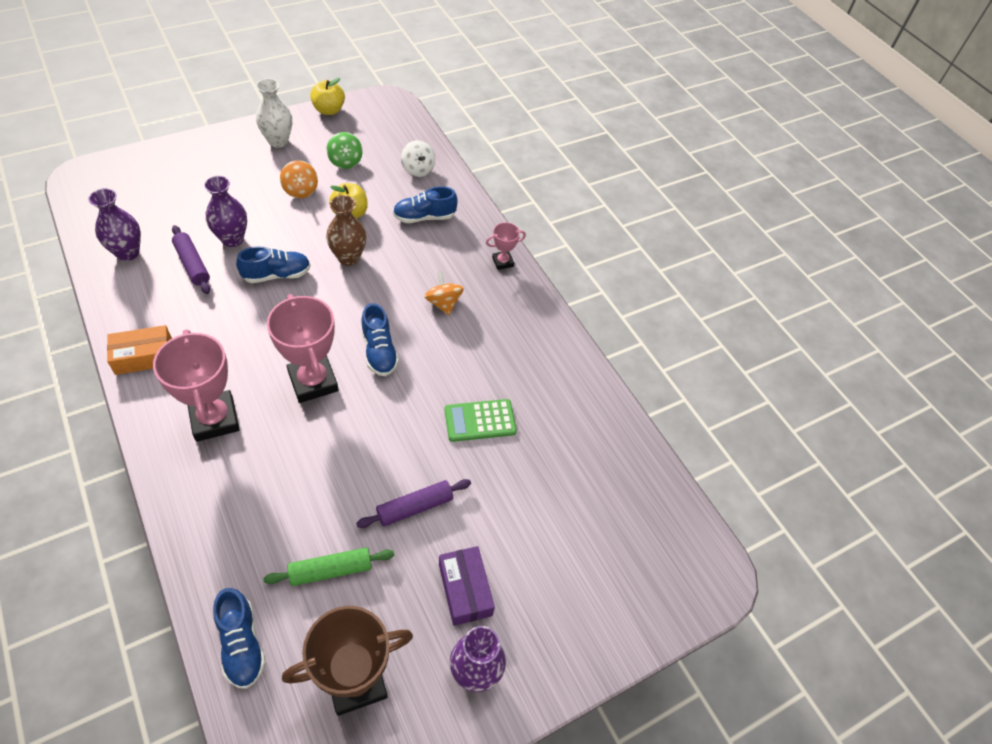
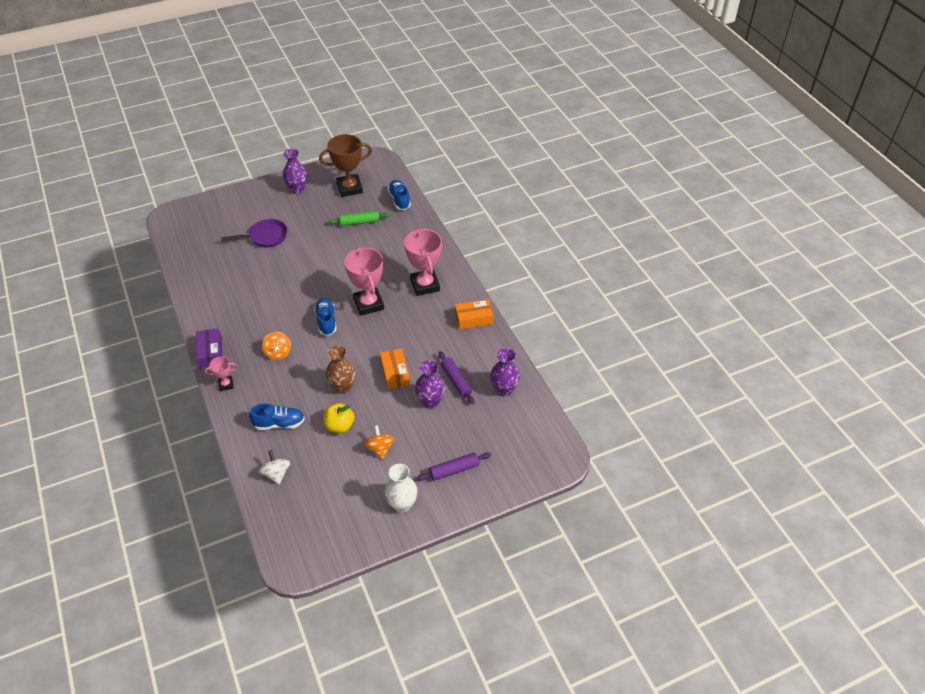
camera: 170 degrees left, 5 degrees down
(277, 275) = (395, 373): blue shoe -> orange box
(329, 110) = (354, 548): yellow apple -> none
(345, 161) = (341, 481): green spinning top -> none
(415, 507) = (315, 244): purple rolling pin -> purple rolling pin (454, 470)
(465, 589) = (296, 214): purple box -> purple box (210, 352)
(480, 421) = (270, 282): green calculator -> none
(512, 524) = (265, 237): none -> purple pan

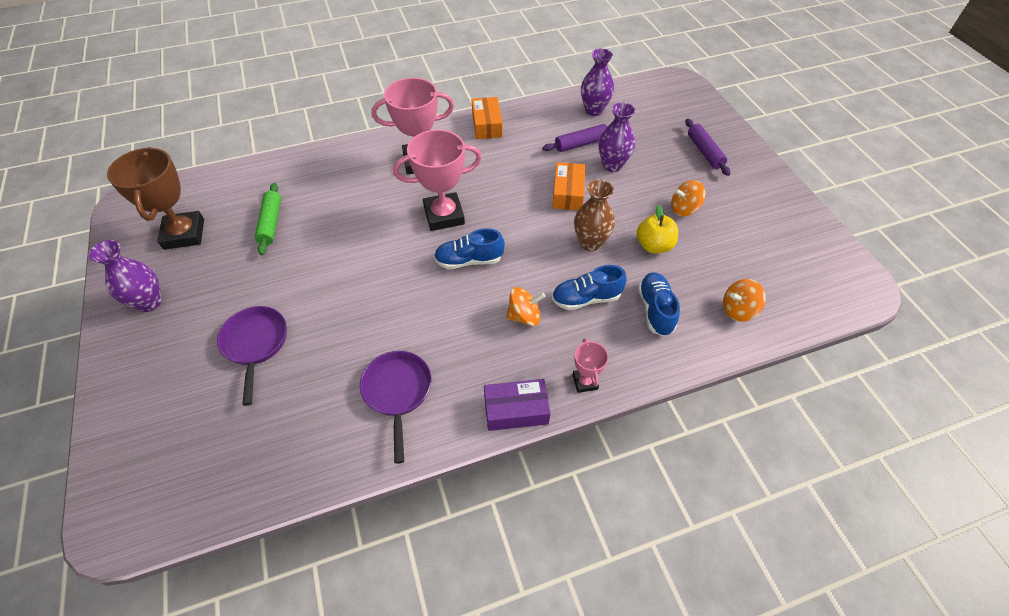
camera: 85 degrees left, 5 degrees up
(228, 300) = (397, 392): none -> purple pan
(276, 474) = (738, 310): white spinning top -> orange spinning top
(395, 373) = (568, 193): orange box -> orange box turned 75 degrees counterclockwise
(399, 200) = (241, 179): blue shoe -> blue shoe (586, 298)
(402, 504) = (757, 193): white vase -> none

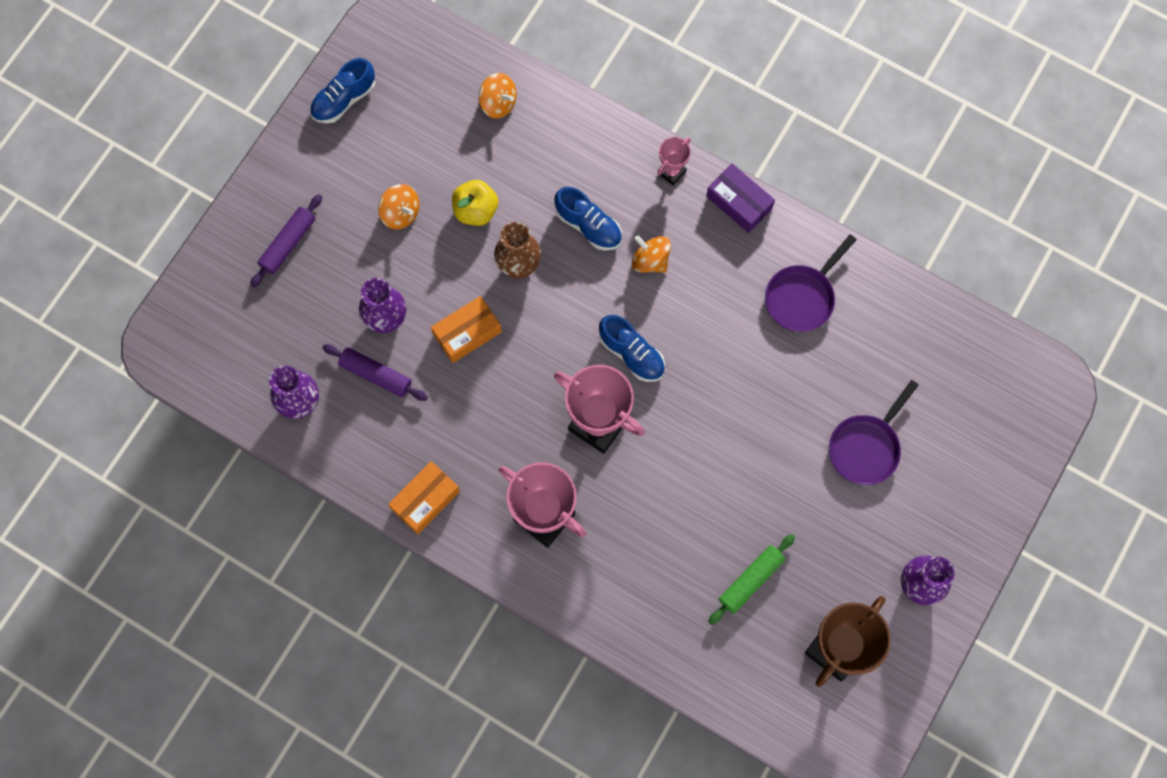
camera: 130 degrees left, 20 degrees up
(655, 310) = (553, 165): blue shoe -> blue shoe (344, 100)

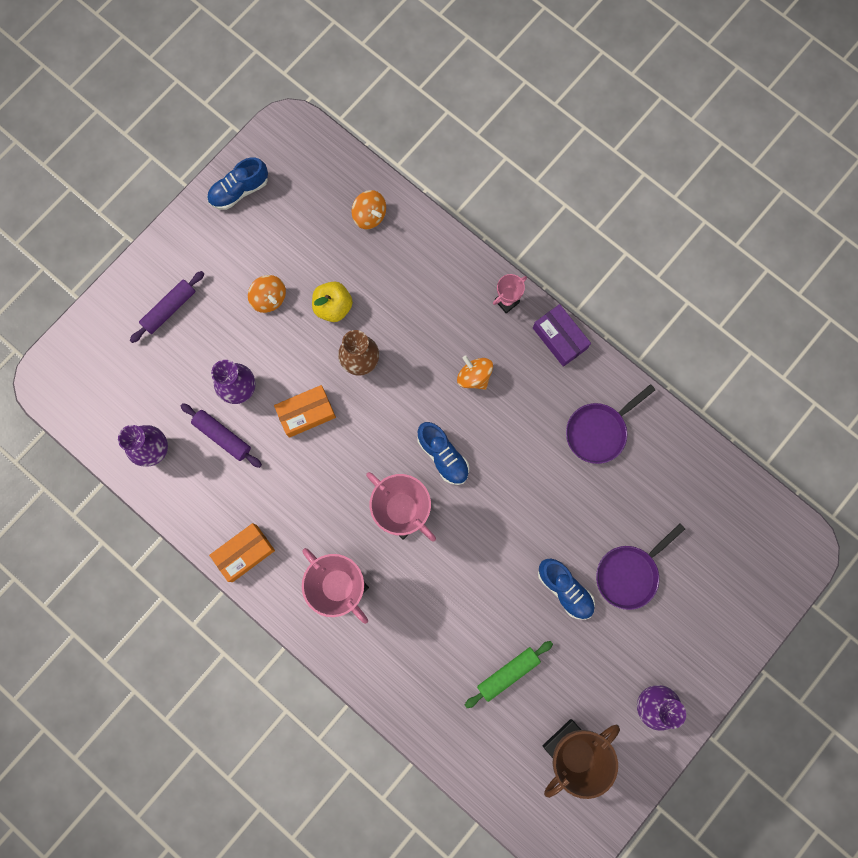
camera: 10 degrees right, 5 degrees up
(588, 226) = (427, 337): blue shoe -> blue shoe (564, 589)

